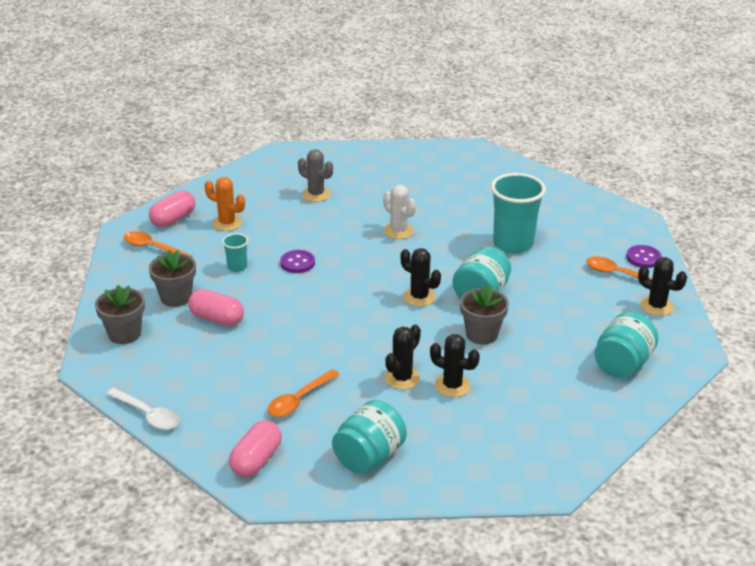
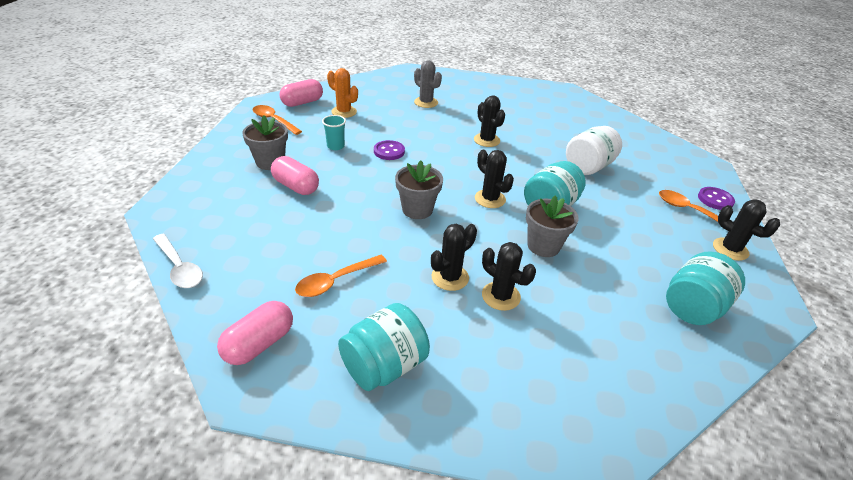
camera: 10 degrees right, 5 degrees up
(124, 334) = (207, 185): grey flower pot -> grey flower pot (417, 209)
(398, 231) = (486, 140): white cactus -> black cactus
(513, 243) = (588, 167): turquoise cup -> white jar

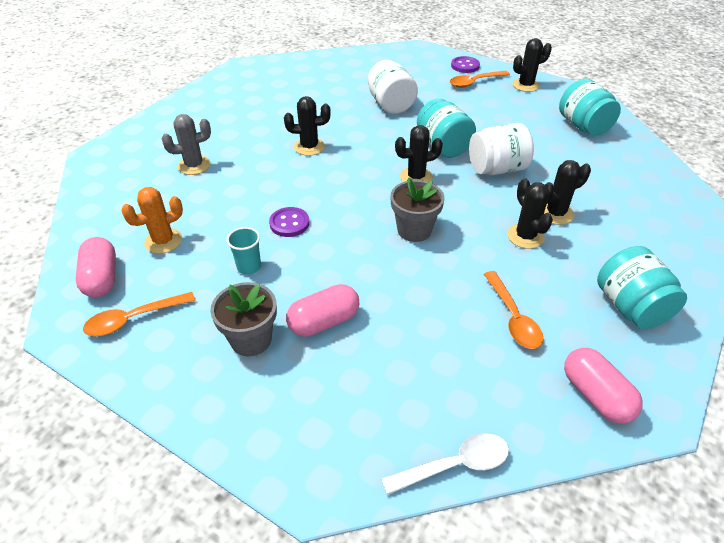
camera: 65 degrees left, 5 degrees up
(543, 246) = (496, 169): grey flower pot -> white jar

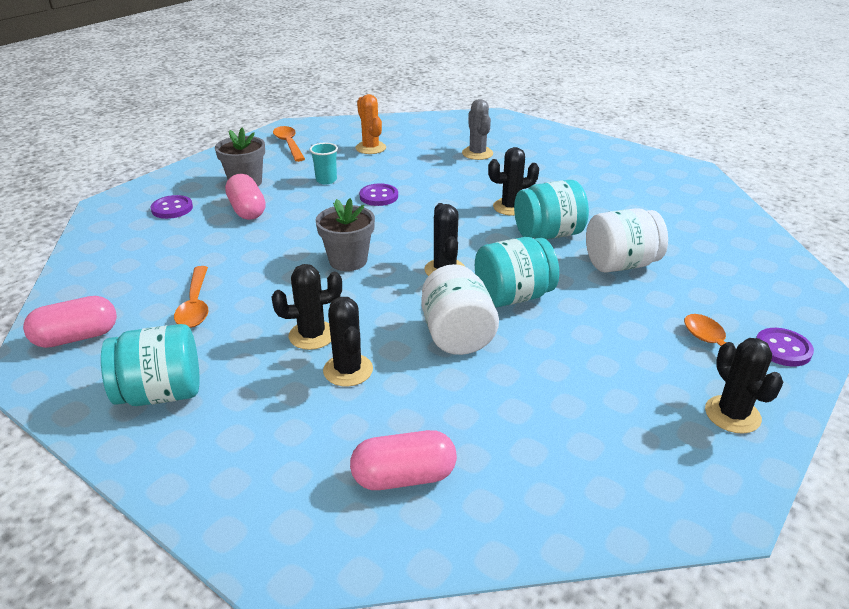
camera: 95 degrees right, 10 degrees down
(102, 278) = (336, 132): pink capsule -> pink capsule (404, 477)
(309, 147) = (510, 207): black cactus -> black cactus turned 75 degrees clockwise
(324, 399) = (172, 208): none -> purple button
(455, 465) = (77, 255): white spoon -> none
(513, 318) = (195, 305): orange spoon -> orange spoon turned 90 degrees counterclockwise
(583, 126) = (587, 461): turquoise jar -> turquoise jar (548, 234)

